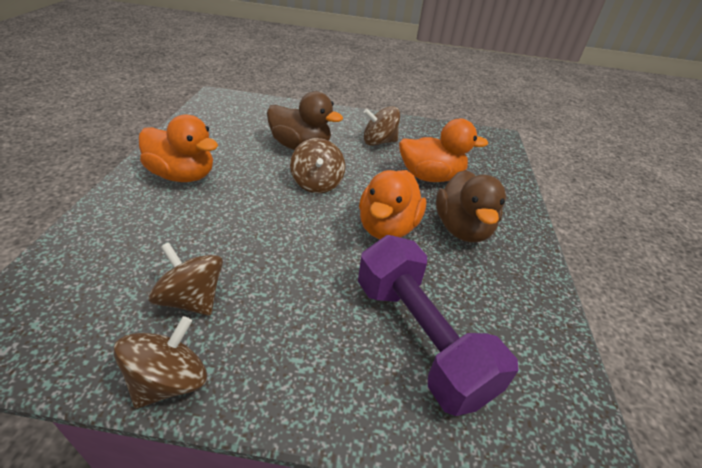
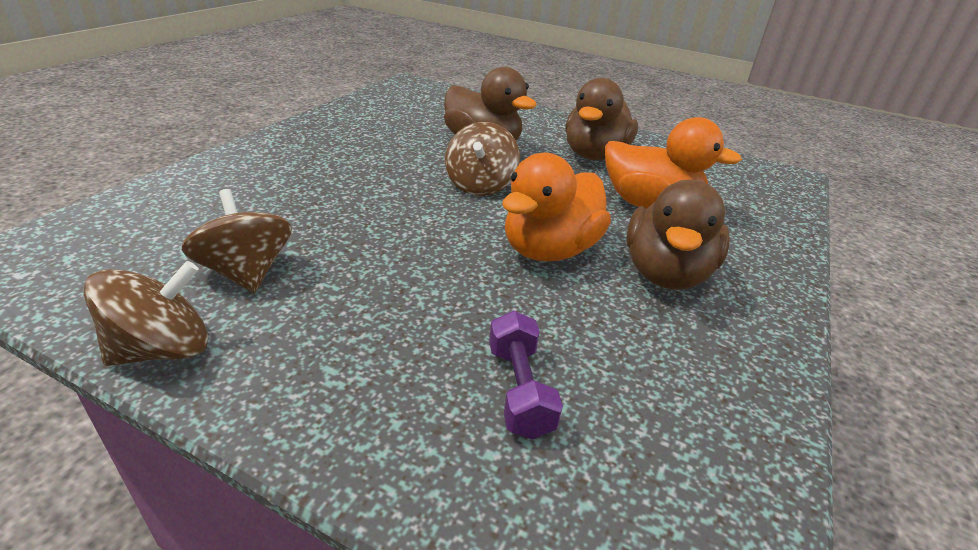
camera: 20 degrees right, 5 degrees down
(183, 176) = (319, 151): orange duck -> none
(379, 142) = (594, 155): brown spinning top -> brown duck
(419, 338) = (519, 389): purple dumbbell -> purple dumbbell, size x0.48

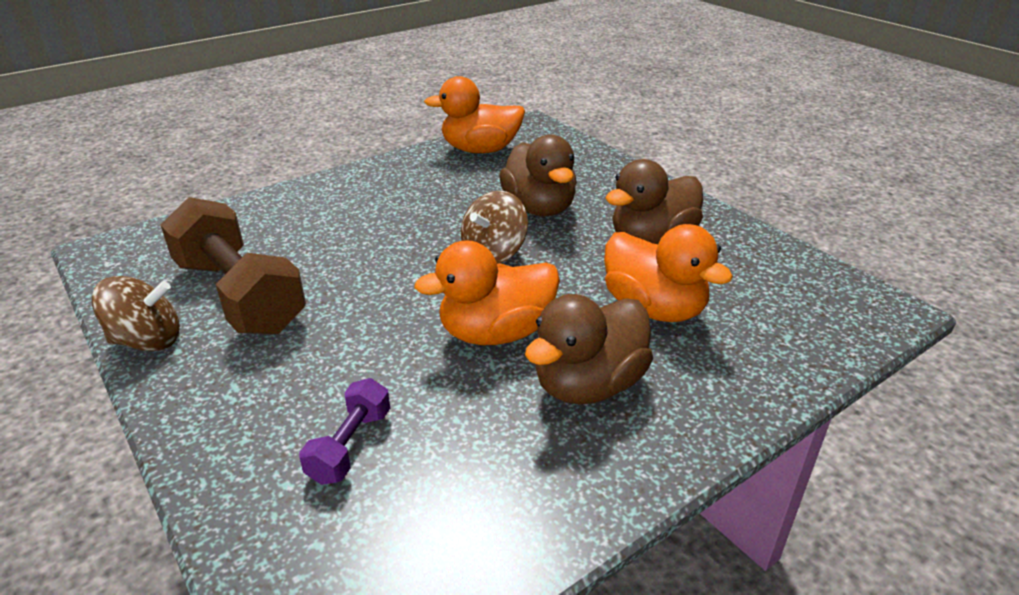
camera: 30 degrees right, 0 degrees up
(246, 272) = (239, 295): brown spinning top -> brown dumbbell
(384, 106) = (480, 150): none -> orange duck

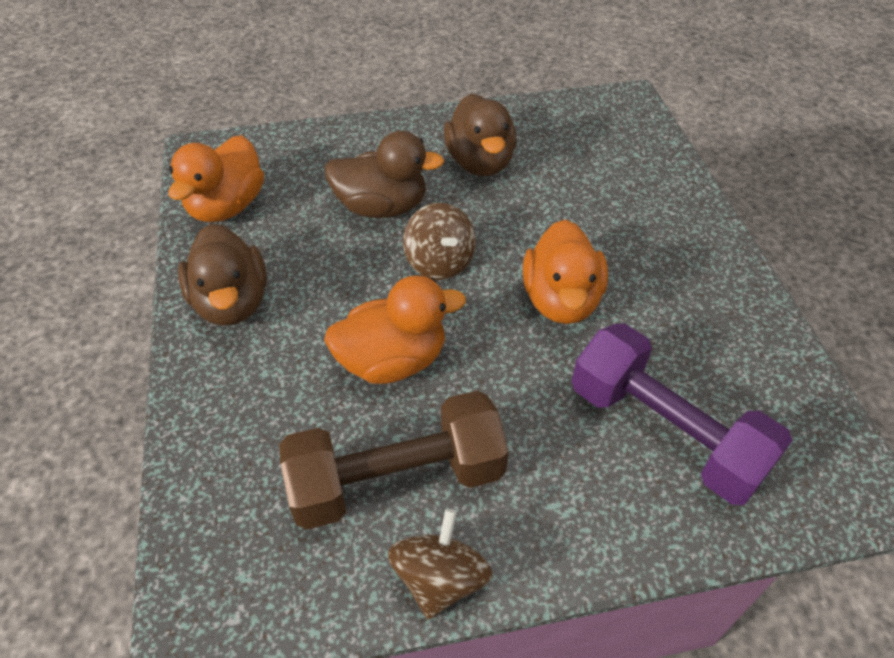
camera: 65 degrees left, 15 degrees up
(350, 445) = (665, 432): purple dumbbell -> purple dumbbell, size x2.09
(588, 385) = (647, 270): brown duck -> brown duck (232, 302)
(654, 308) = (574, 201): orange duck -> orange duck (393, 361)

